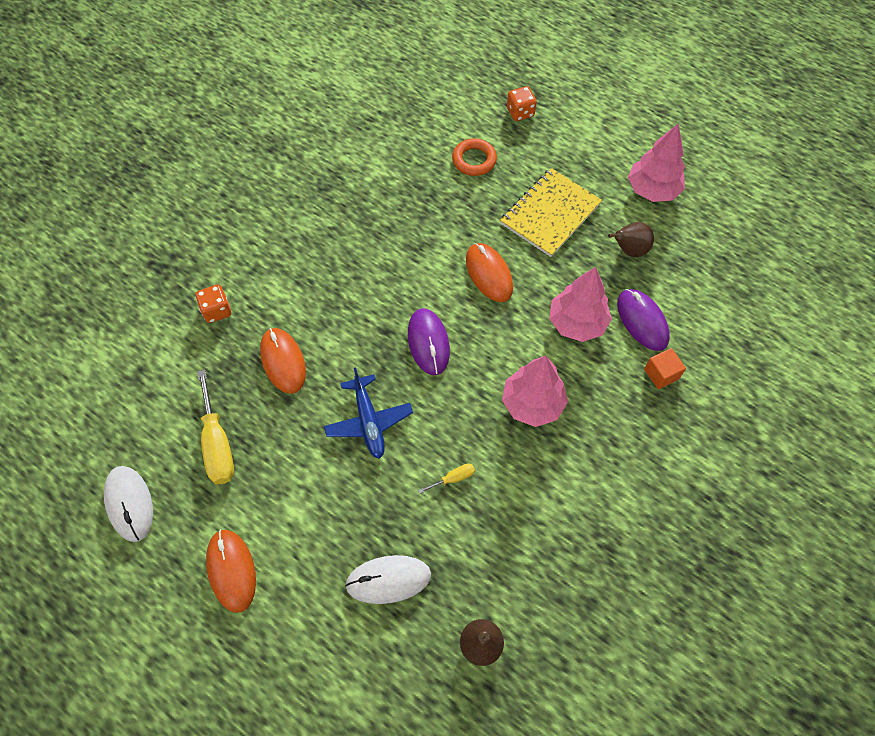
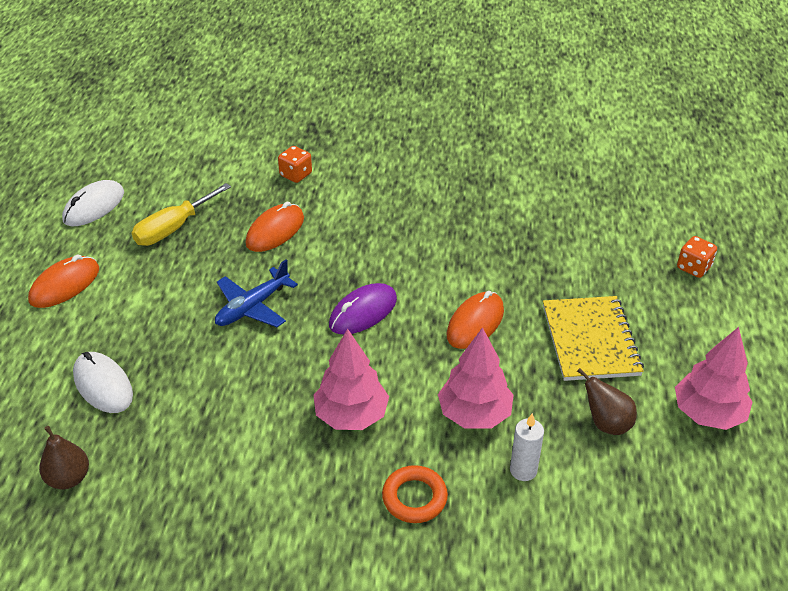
camera: 60 degrees right, 20 degrees down
(453, 478) = (230, 388): yellow screwdriver -> none
(474, 160) = (599, 259): orange ring -> orange ring (414, 498)
(550, 214) = (590, 340): yellow notebook -> yellow notebook turned 75 degrees clockwise
(642, 321) = (523, 470): purple mouse -> white candle
(661, 374) = (468, 514): orange cube -> none

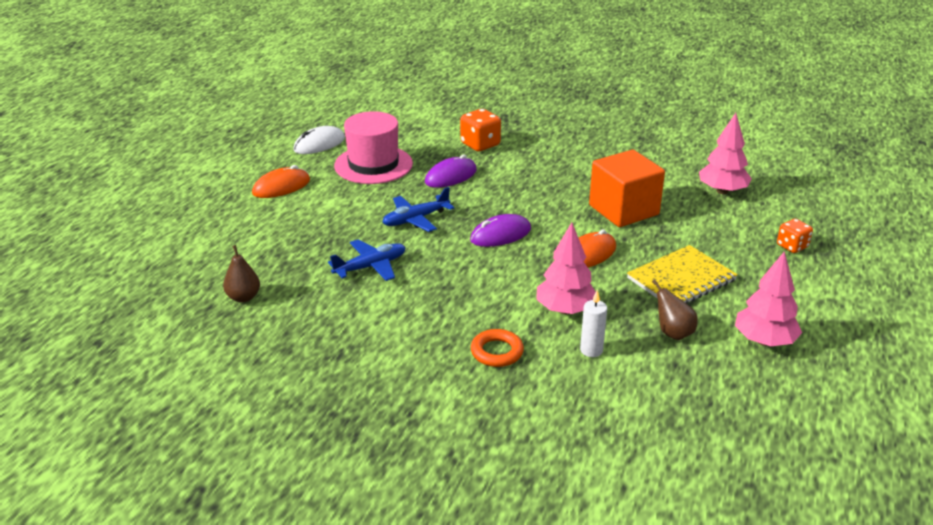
camera: 15 degrees right, 10 degrees down
(103, 385) = (287, 248): white mouse -> none
(173, 228) = (373, 165): yellow screwdriver -> pink hat
(219, 394) = (370, 267): none -> blue plane
(275, 231) = (450, 176): orange mouse -> purple mouse
(296, 175) = (480, 144): orange dice -> orange dice, size x1.51
(351, 415) = (467, 295): pink tree -> pink tree (722, 191)
(494, 247) = (623, 210): none -> orange cube
(590, 340) = (681, 279): yellow notebook -> yellow notebook turned 45 degrees clockwise

